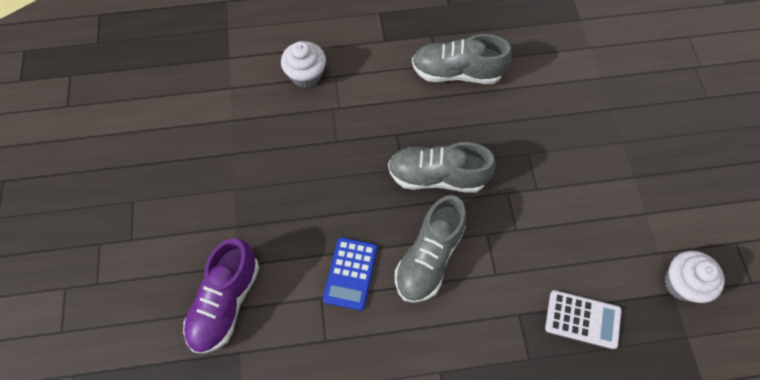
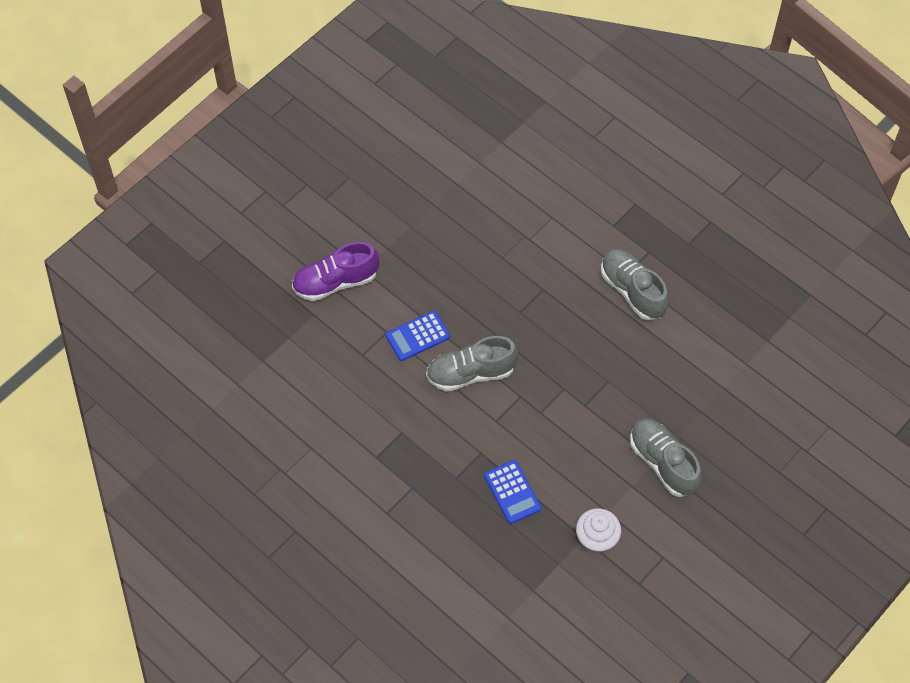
camera: 50 degrees right, 5 degrees down
(306, 75) = (535, 199): white cupcake -> none
(437, 176) = (535, 337): grey shoe -> grey shoe (663, 463)
(582, 319) = (512, 492): white calculator -> blue calculator

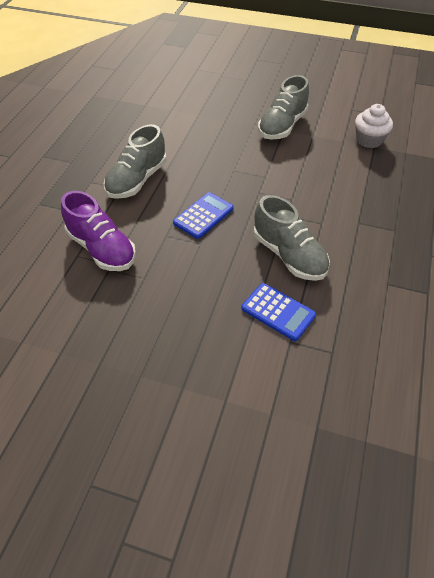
camera: 115 degrees left, 10 degrees down
(335, 282) = (259, 423): purple shoe -> purple shoe (102, 249)
(512, 492) = (375, 193): blue calculator -> blue calculator (203, 216)

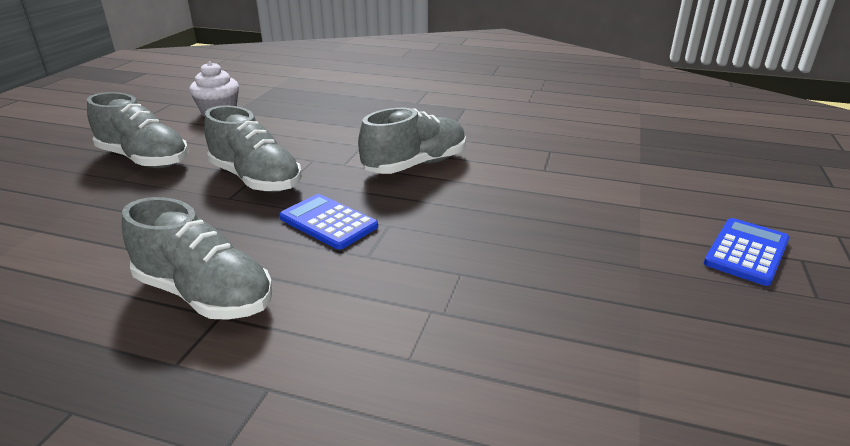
camera: 90 degrees left, 20 degrees down
(102, 249) = (393, 325): purple shoe -> none
(258, 177) = (256, 179): none -> grey shoe
(278, 312) = (505, 174): blue calculator -> blue calculator (746, 252)

